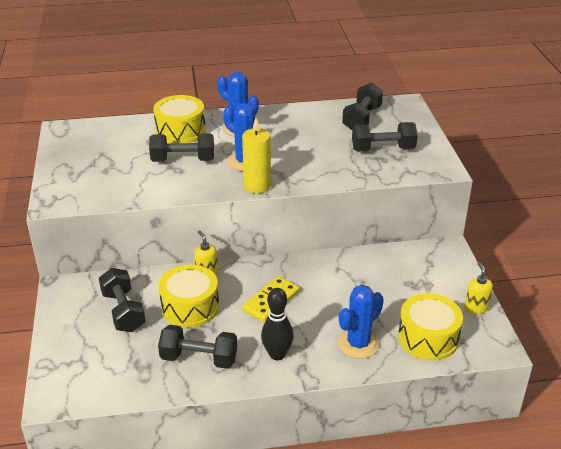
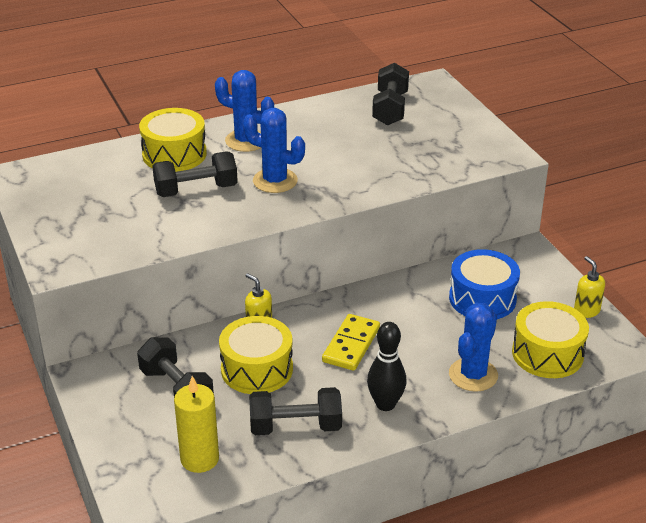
camera: 15 degrees left, 0 degrees up
(257, 186) = (303, 208): yellow candle -> yellow candle (199, 459)
(383, 149) = (431, 142): black dumbbell -> none
(392, 282) = (482, 298): none -> blue drum

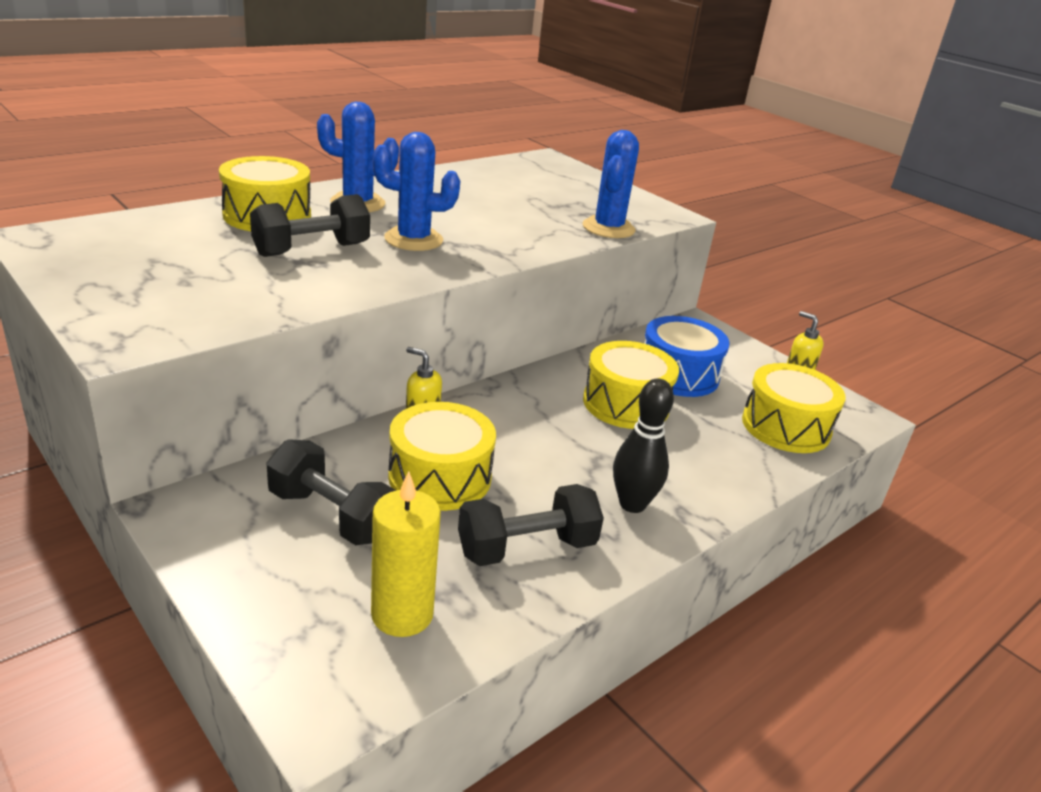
camera: 20 degrees left, 5 degrees down
(351, 345) = (551, 436): yellow domino -> none
(390, 109) = (514, 177): black dumbbell -> none
(423, 322) = (626, 404): none -> yellow drum
(473, 375) = (718, 458): blue cactus -> blue cactus (608, 228)

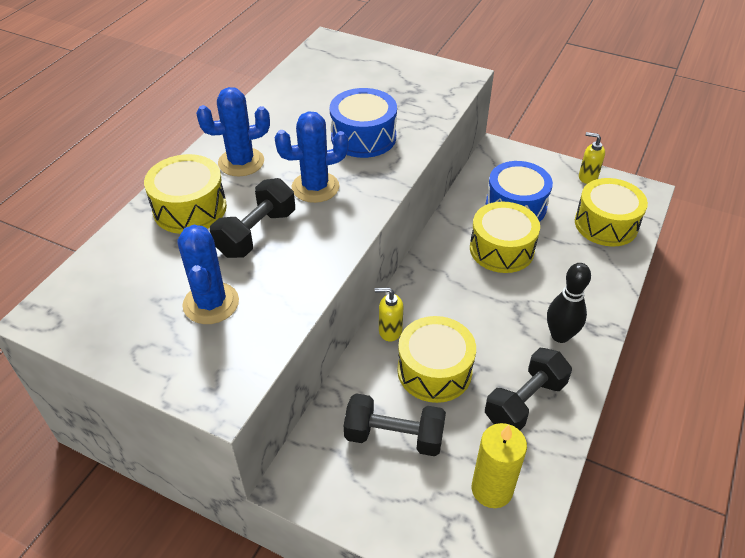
camera: 20 degrees left, 15 degrees up
(508, 223) = (363, 137): none -> blue drum
(608, 228) = (432, 111): blue cactus -> blue cactus (211, 303)

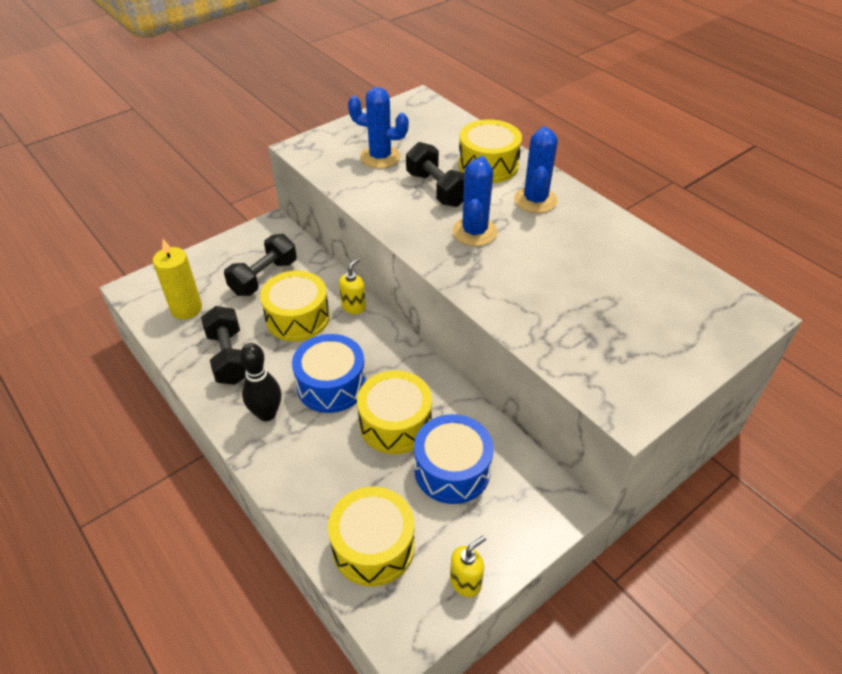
camera: 115 degrees right, 0 degrees up
(363, 137) = (535, 283): blue drum -> blue drum (331, 385)

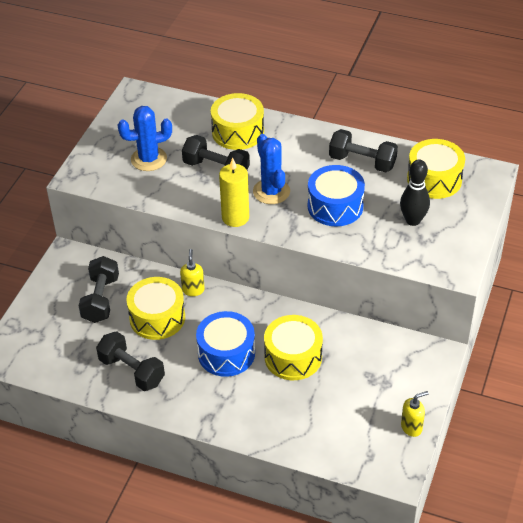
camera: 30 degrees left, 0 degrees up
(186, 309) = (61, 352): yellow candle -> yellow candle (235, 217)
(267, 414) = (197, 395): black bowling pin -> black bowling pin (413, 220)
(373, 546) = (341, 437): yellow drum -> yellow drum (434, 179)
(452, 470) = (353, 367): blue drum -> blue drum (335, 206)
(465, 582) = (411, 427): yellow soap dispenser -> yellow soap dispenser turned 45 degrees clockwise
(535, 200) = (294, 148): blue cactus -> none
(600, 241) = (362, 162): none -> black dumbbell

